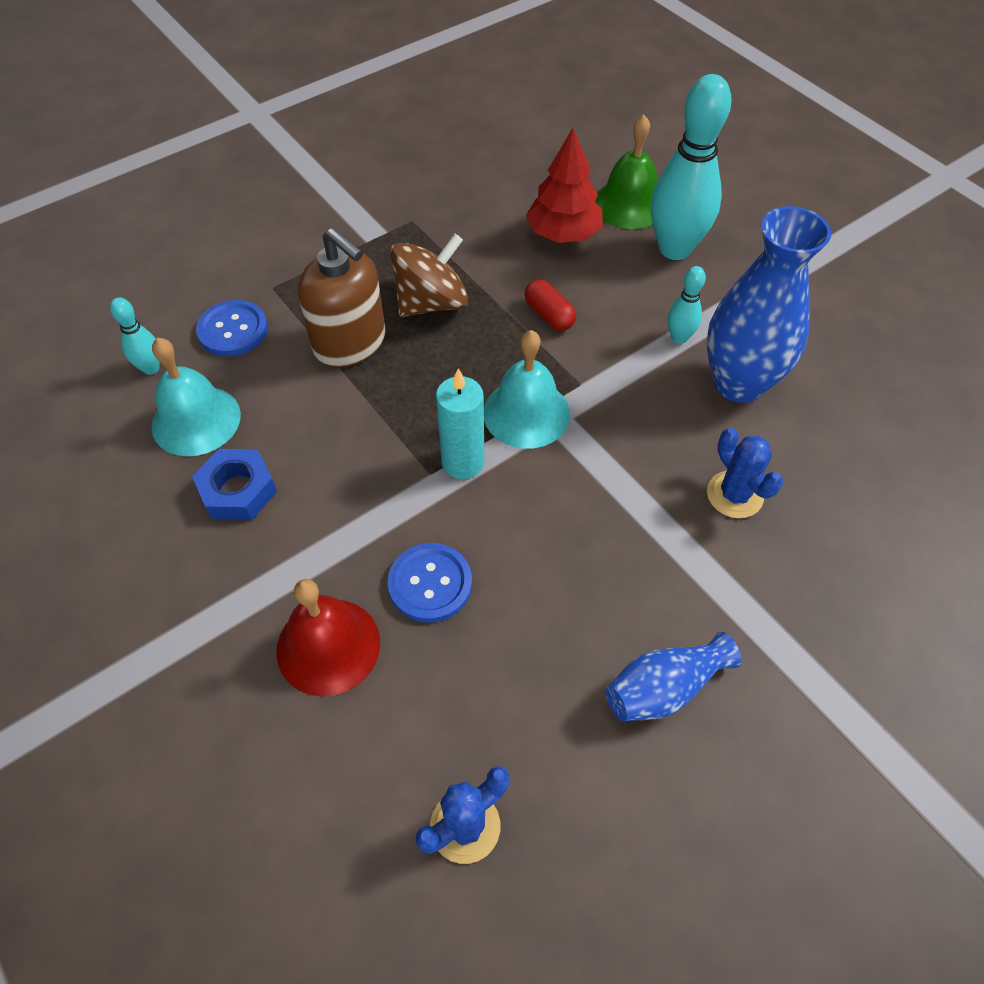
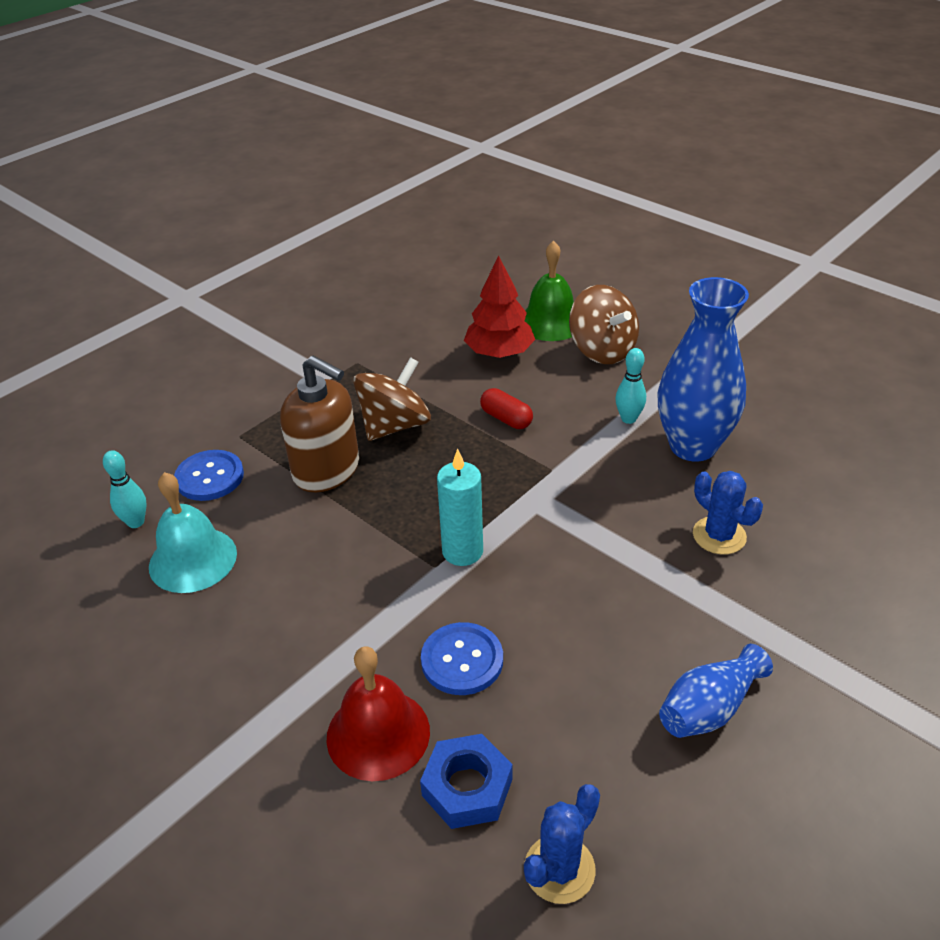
camera: 10 degrees left, 15 degrees down
(238, 491) = (251, 613): blue nut -> blue nut (467, 787)
(526, 413) = (509, 501): turquoise bell -> none
(674, 249) = (602, 350): turquoise bowling pin -> brown spinning top

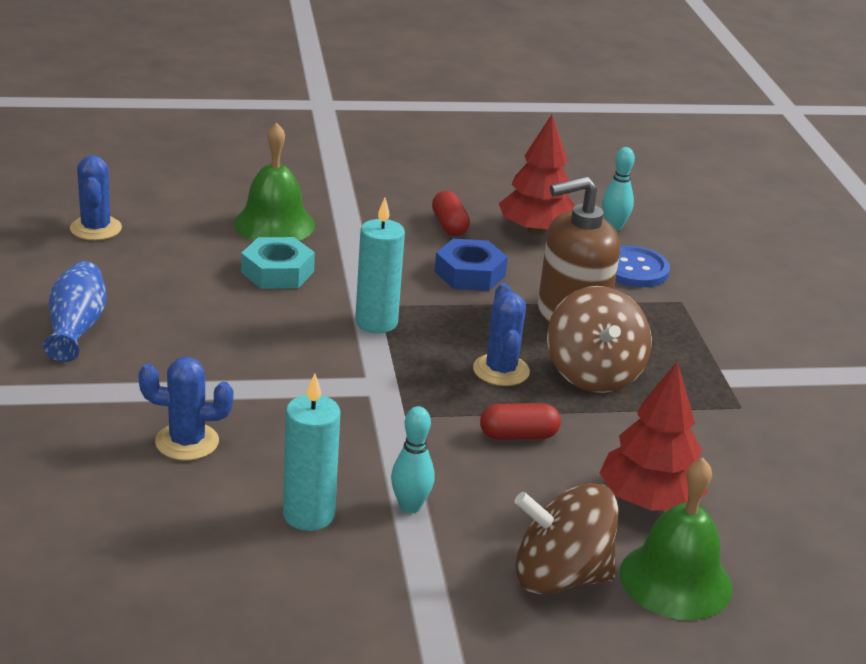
camera: 125 degrees right, 10 degrees down
(193, 559) = (536, 231): turquoise bell -> red tree
(242, 615) = (449, 225): none -> red capsule
(378, 734) = (274, 224): red bell -> green bell
(444, 461) = (501, 370): none -> blue cactus
(462, 660) = (277, 272): blue button -> turquoise nut
(467, 787) = (189, 230): blue nut -> blue nut (469, 273)
(693, 446) = (308, 515): blue vase -> turquoise candle

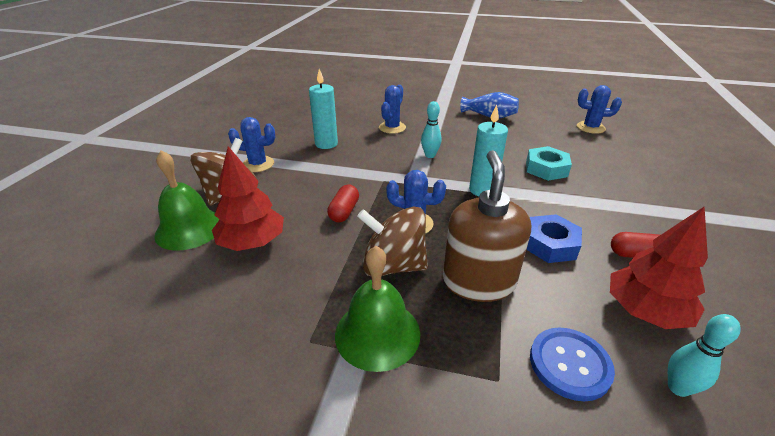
camera: 115 degrees right, 5 degrees up
(274, 224) = (613, 177): green bell -> green bell (377, 333)
(410, 506) = (312, 166): turquoise bowling pin -> turquoise bowling pin (430, 155)
(445, 583) = (258, 164): none -> blue cactus

